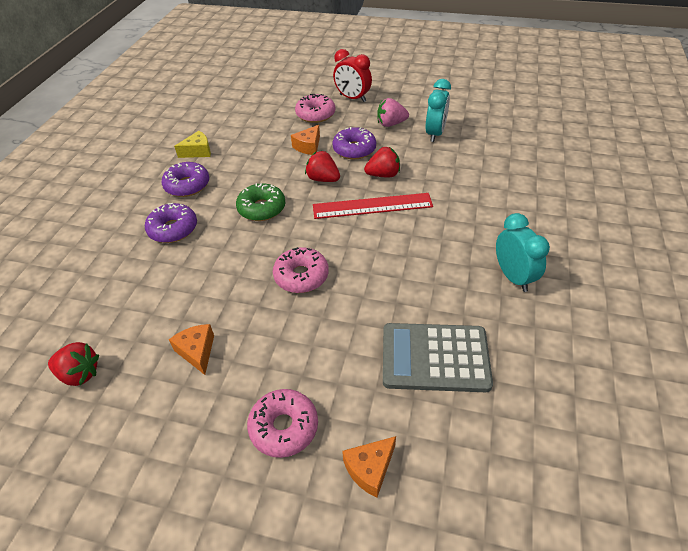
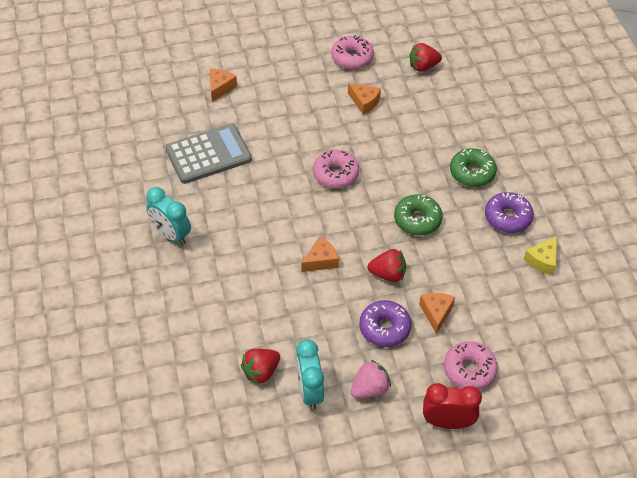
camera: 150 degrees right, 5 degrees up
(173, 229) = (472, 173): purple donut -> green donut
(284, 427) = (279, 87): pink donut -> pink donut (352, 58)
(372, 206) = (321, 260): red ruler -> orange cheese
(383, 175) = (333, 303): red strawberry -> red strawberry (261, 372)

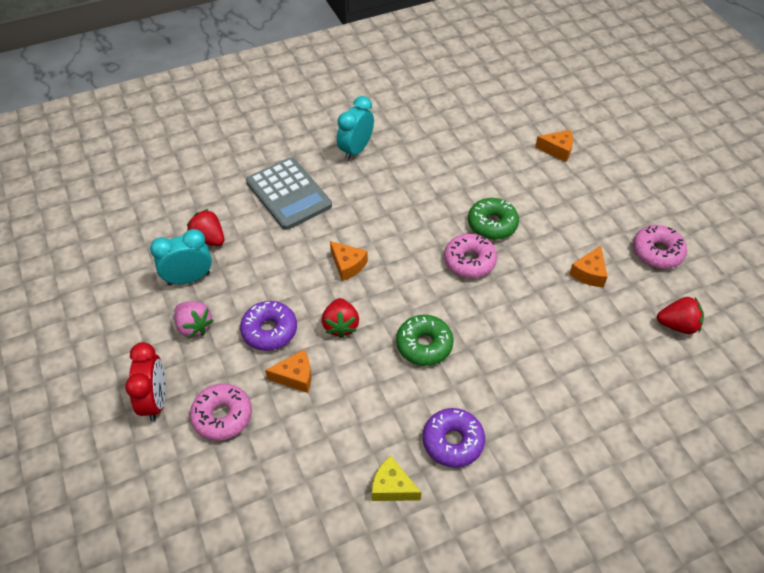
camera: 80 degrees right, 0 degrees up
(208, 154) = (462, 157): grey calculator -> grey calculator (288, 194)
(423, 66) = (677, 325): red strawberry -> red strawberry turned 120 degrees clockwise
(472, 173) = (515, 395): green donut -> green donut (492, 224)

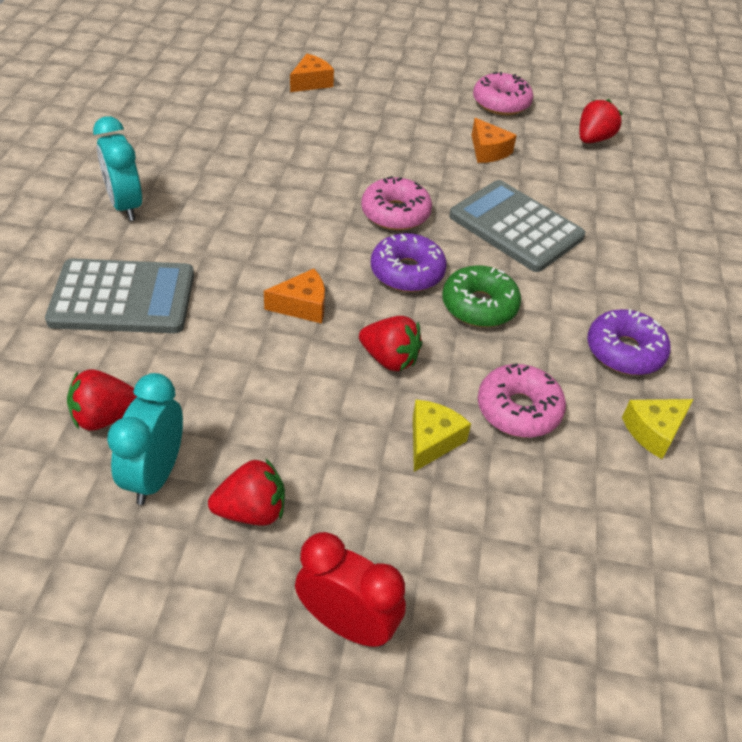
camera: 60 degrees left, 5 degrees down
(194, 327) = (252, 511): pink strawberry -> red strawberry
(222, 416) = (437, 551): pink donut -> pink donut (518, 409)
(269, 331) = (336, 430): purple donut -> purple donut (407, 272)
(295, 376) = (432, 441): orange cheese -> yellow cheese
(492, 224) = (361, 172): green donut -> none
(521, 327) = (516, 227): none -> grey calculator

